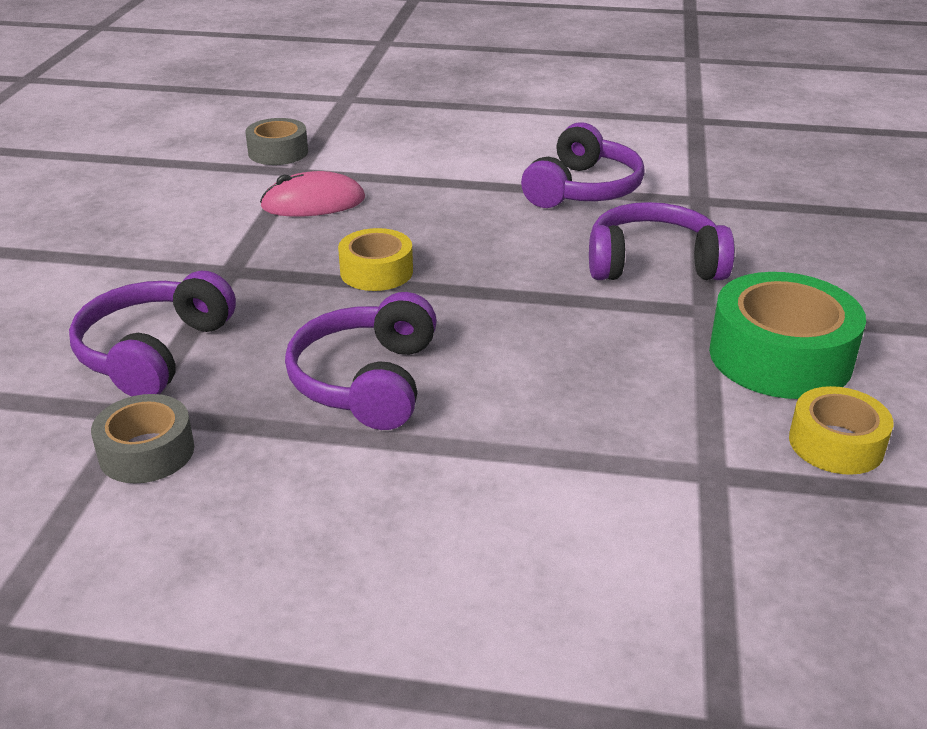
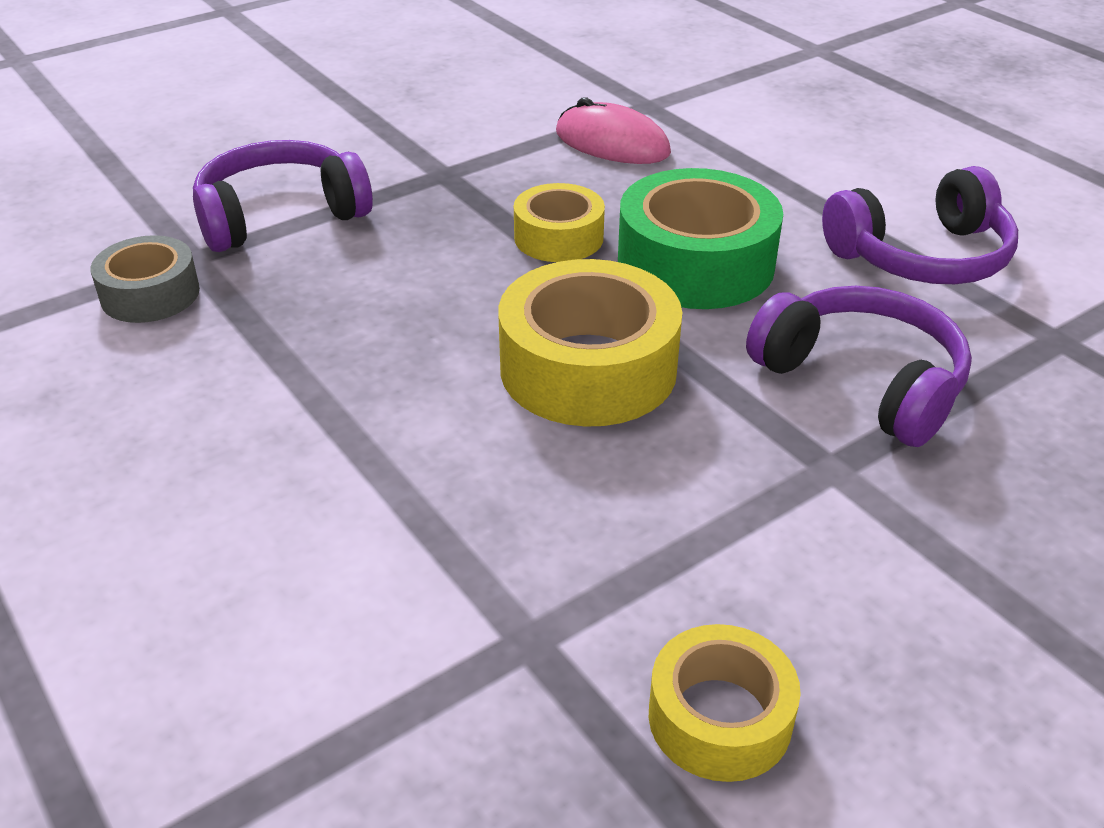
camera: 45 degrees right, 5 degrees up
(278, 152) = (660, 79): grey tape -> none
(366, 381) = (383, 334): purple headphones -> none
(517, 331) = (588, 368): none -> yellow tape
(780, 356) = (832, 576): green tape -> green tape (695, 263)

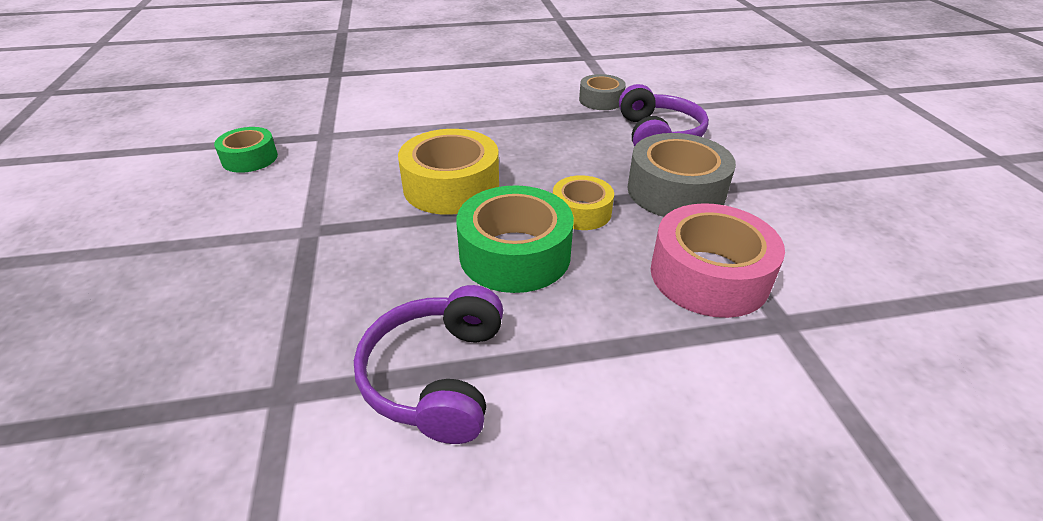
camera: 115 degrees right, 0 degrees up
(449, 180) = (675, 191): none -> grey tape
(612, 143) = (709, 275): pink mouse -> pink tape
(719, 718) = (250, 158): yellow tape -> green tape
(862, 381) = (350, 270): purple headphones -> none

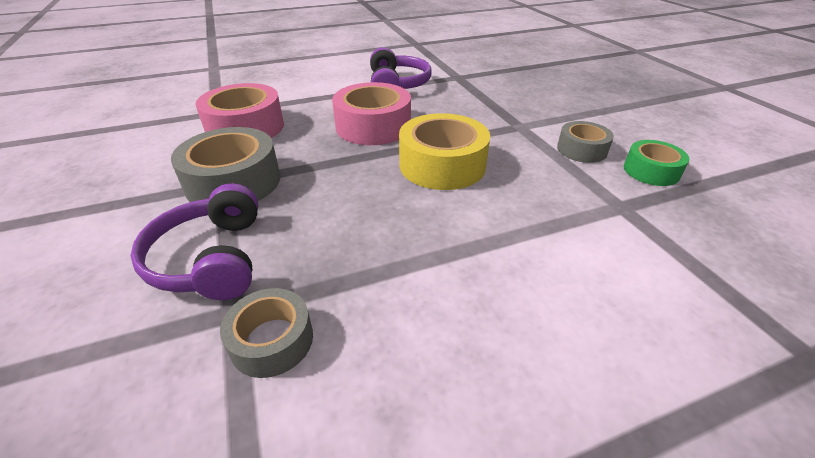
camera: 170 degrees right, 0 degrees up
(281, 187) = (581, 150): none -> grey tape
(515, 254) = (373, 126): green tape -> pink tape
(581, 212) = (325, 156): yellow tape -> none

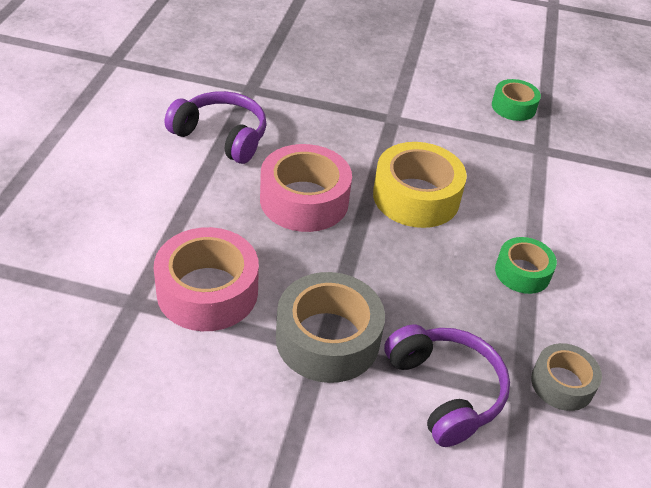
camera: 60 degrees left, 5 degrees up
(211, 259) = (445, 391): purple headphones -> purple headphones turned 135 degrees counterclockwise
(418, 254) = (522, 272): none -> green tape
(581, 150) = (459, 115): grey tape -> none

